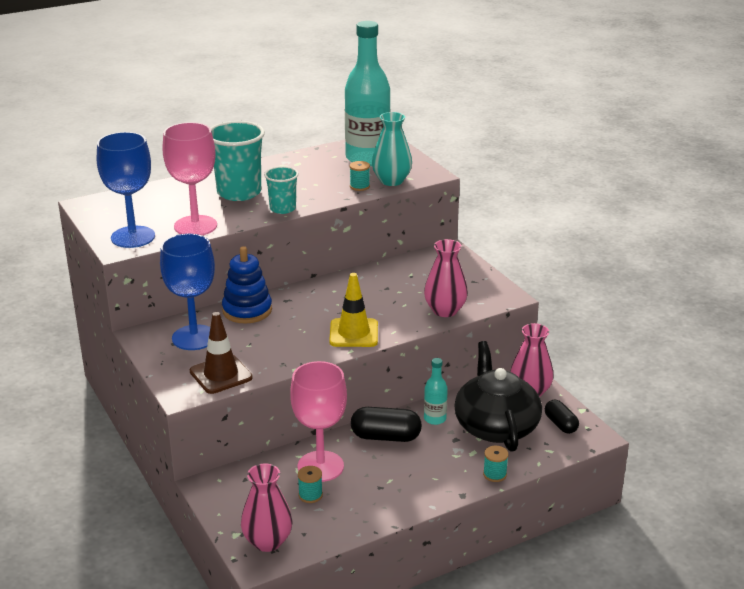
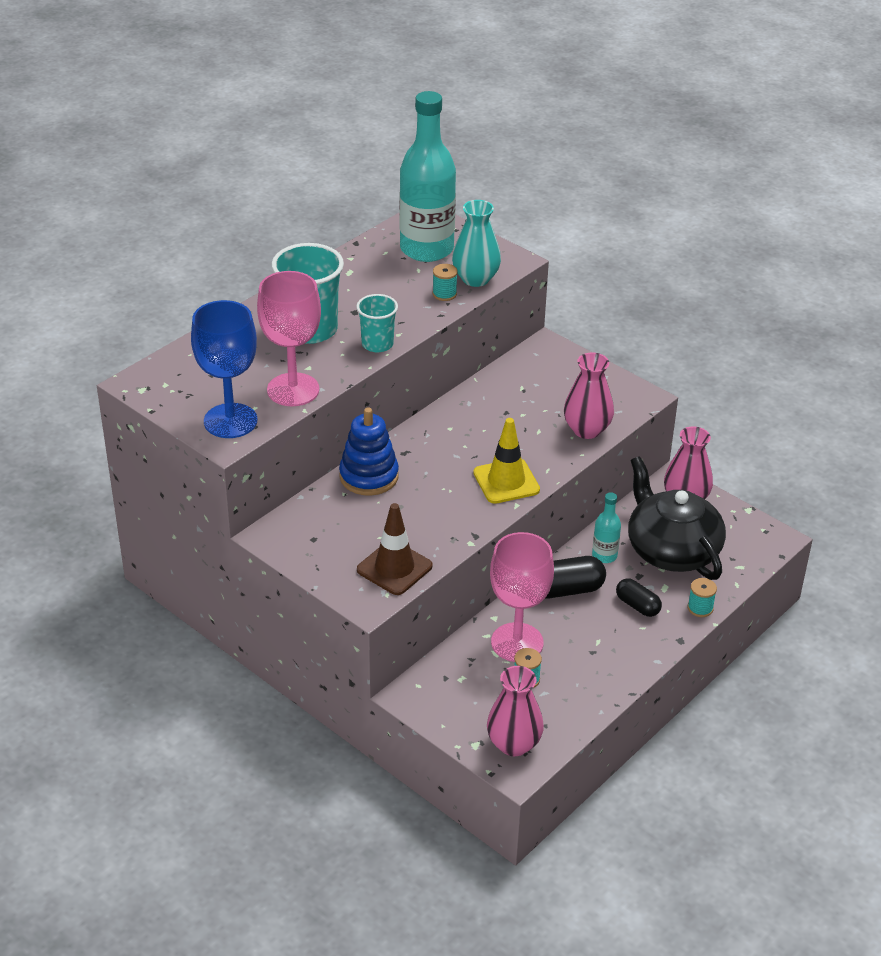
camera: 20 degrees left, 10 degrees up
(194, 338) = (332, 526): blue goblet -> none
(560, 424) = (736, 532): black capsule -> black capsule (637, 606)

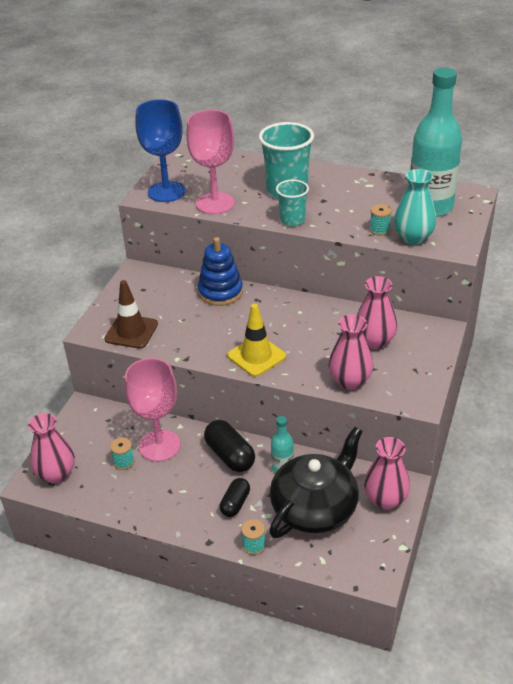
camera: 70 degrees right, 0 degrees up
(536, 394) = (374, 341): none -> pink vase

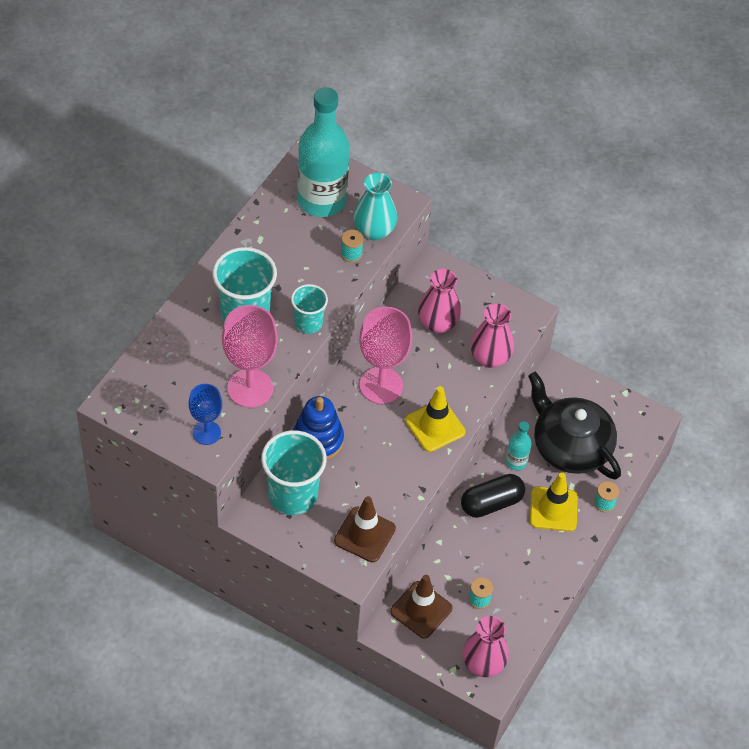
camera: 85 degrees left, 15 degrees up
(107, 424) = (421, 610): none -> brown traffic cone
(159, 445) = (463, 564): pink goblet -> pink goblet (381, 385)
(162, 288) = (293, 495): none -> turquoise cup
(166, 191) = (206, 432): blue goblet -> blue goblet, size x0.60
(235, 503) = (553, 509): black capsule -> yellow traffic cone
(385, 499) = (571, 390): pink vase -> none

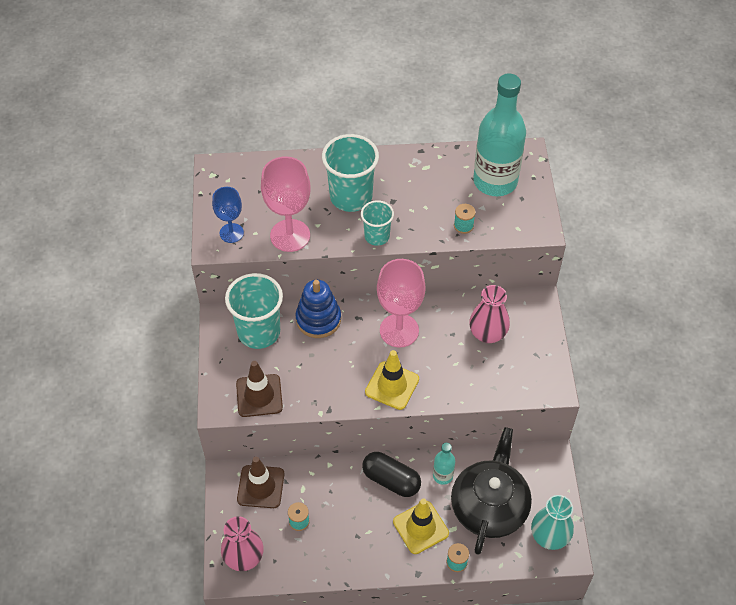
camera: 60 degrees right, 0 degrees up
(374, 231) = (498, 227): turquoise vase -> turquoise vase (549, 536)
(490, 358) = (487, 386): pink vase -> none

